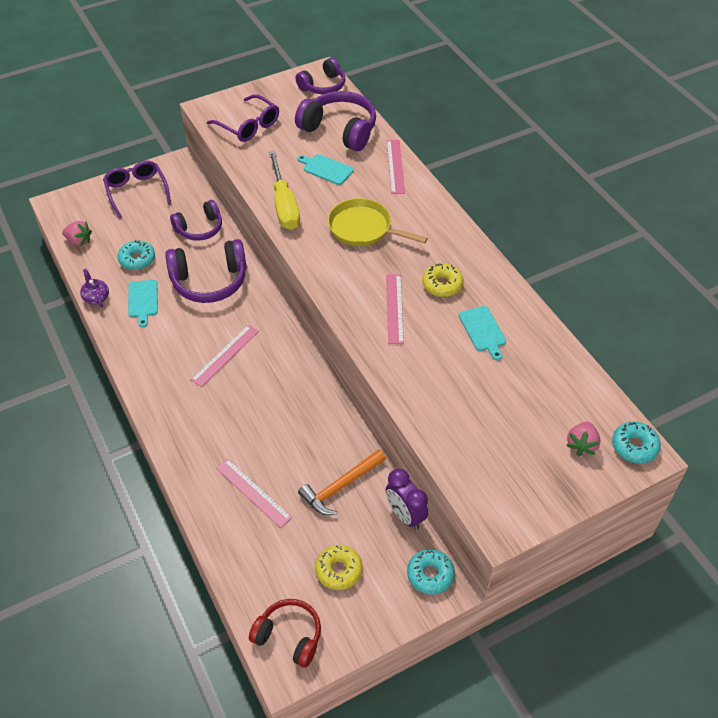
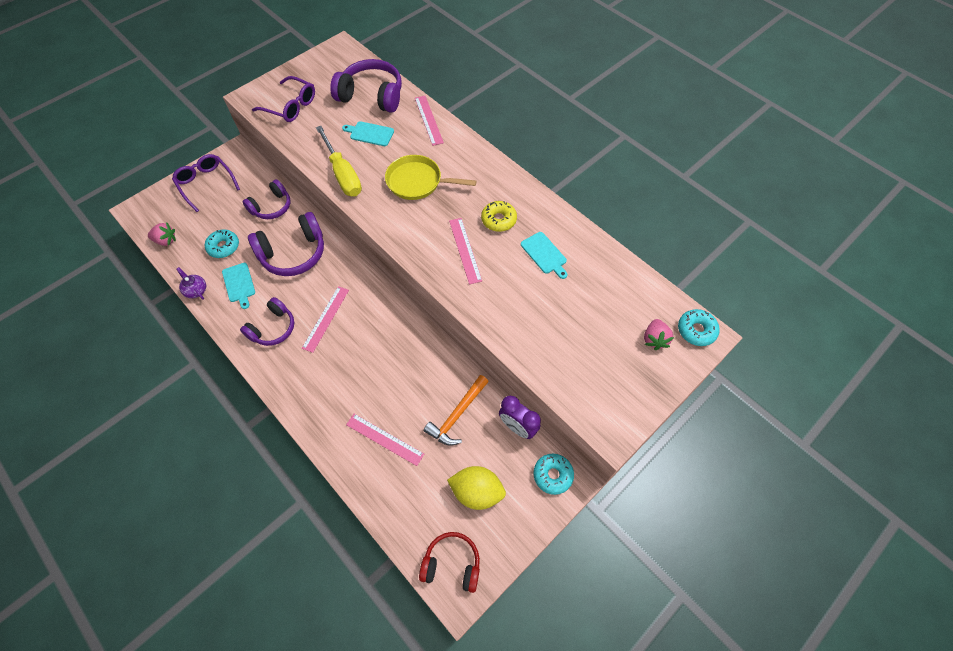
camera: 15 degrees left, 10 degrees up
(323, 86) = (346, 58): purple headphones -> purple headphones (273, 328)
(338, 570) = (477, 492): yellow donut -> yellow lemon

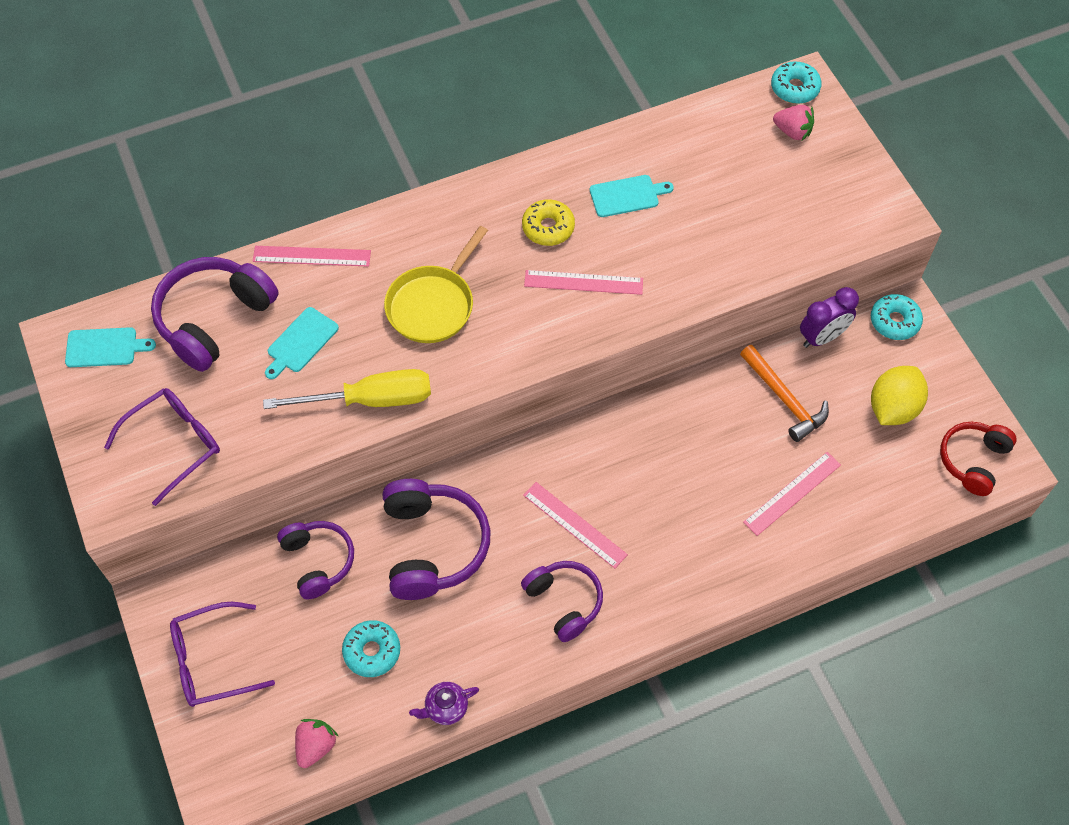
camera: 70 degrees left, 0 degrees up
(239, 284) = (460, 638): turquoise cutting board -> turquoise cutting board (105, 347)

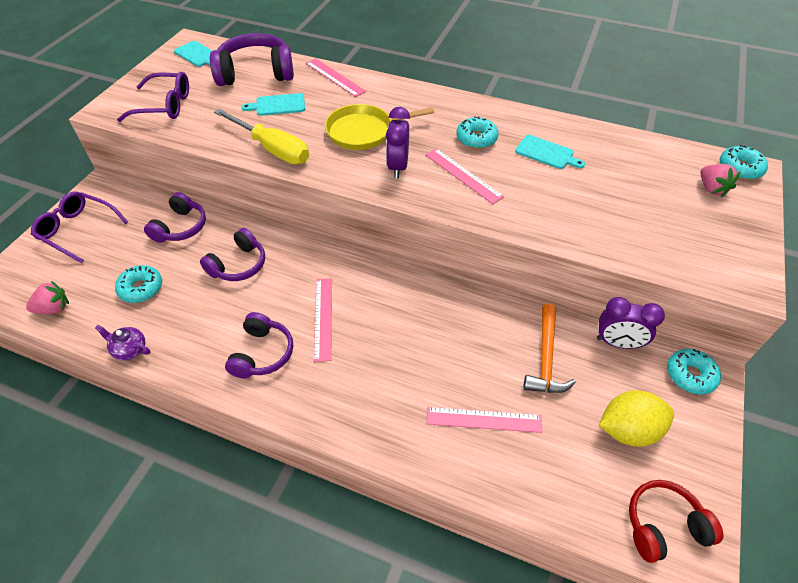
camera: 45 degrees right, 10 degrees down
(432, 546) = (238, 265): purple headphones -> purple headphones, size x0.64
(516, 321) = (398, 167): none -> purple clock
(548, 228) = (476, 139): yellow donut -> turquoise donut

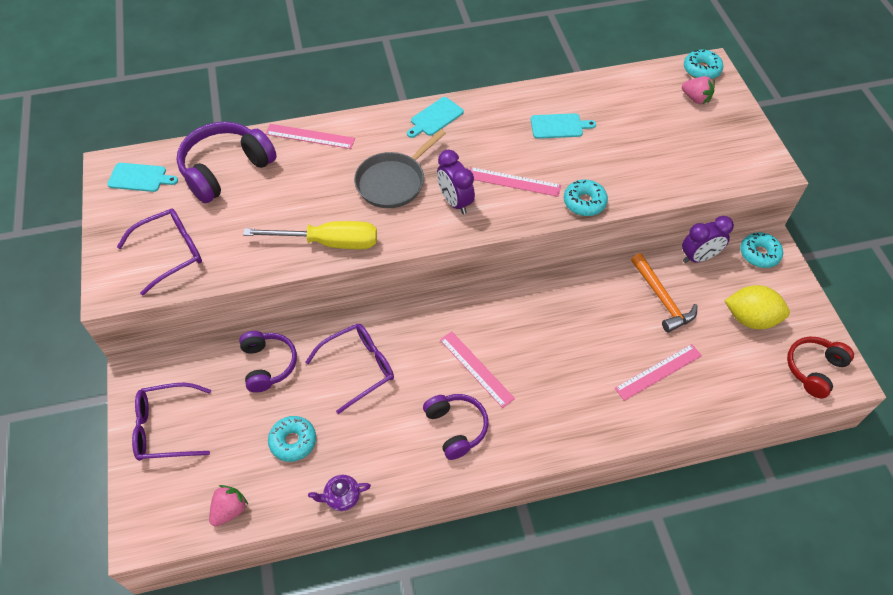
camera: 35 degrees left, 5 degrees up
(238, 265) = (359, 367): purple headphones -> purple glasses
(278, 105) = (286, 194): turquoise cutting board -> turquoise cutting board (435, 118)
(364, 131) = (393, 182): yellow pan -> grey pan
(476, 139) = (493, 140): turquoise donut -> turquoise donut (584, 202)
(628, 429) = (750, 318): yellow lemon -> yellow lemon turned 60 degrees clockwise

